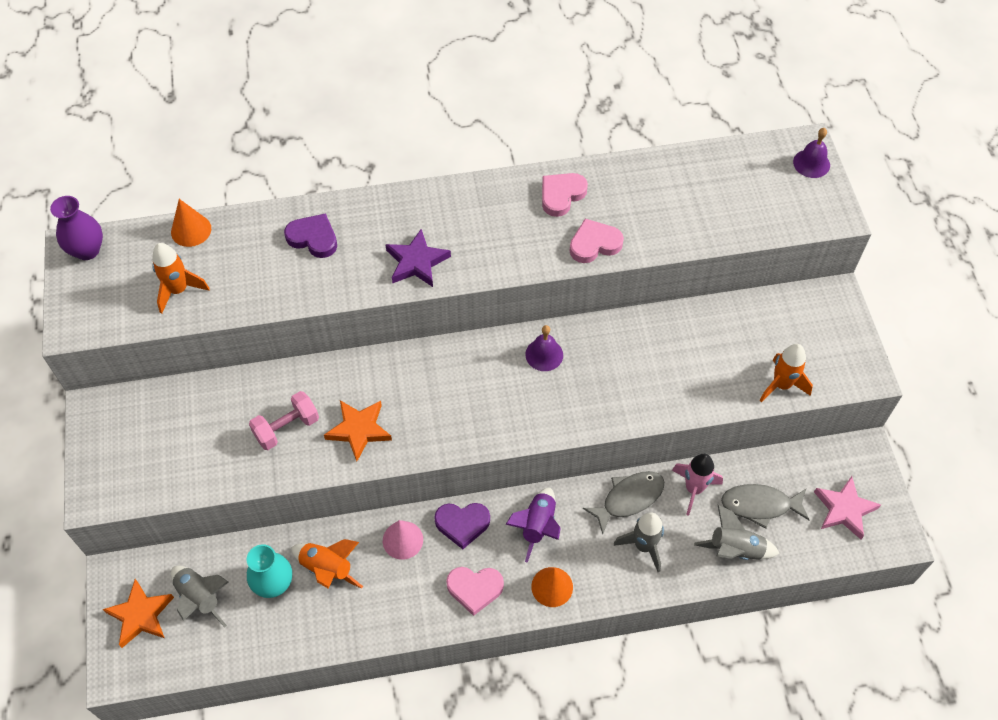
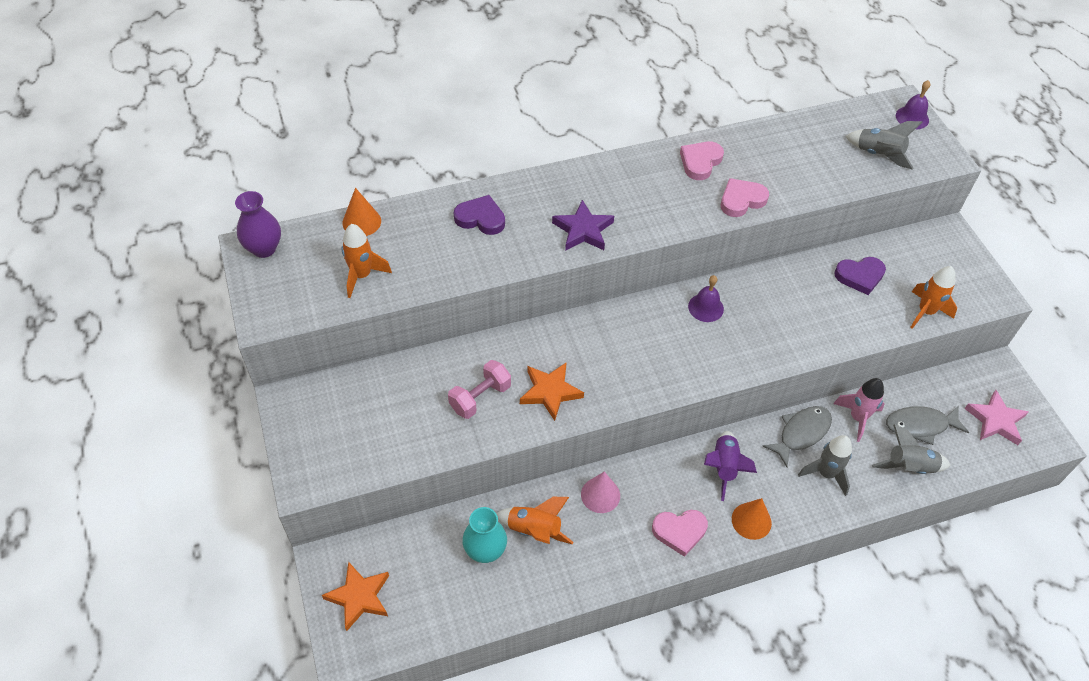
camera: 10 degrees left, 5 degrees down
(200, 598) = (415, 573): grey rocket -> grey rocket (878, 155)
(462, 524) = (653, 474): purple heart -> purple heart (860, 276)

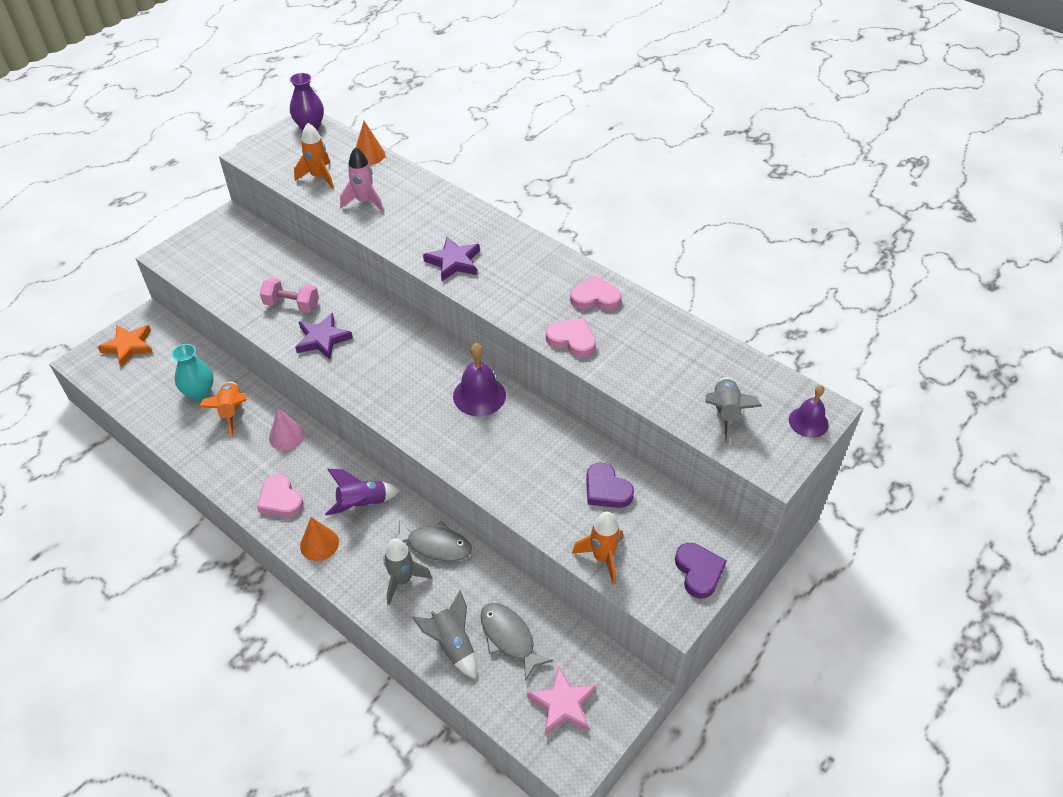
camera: 60 degrees right, 5 degrees down
(480, 218) = (420, 206): purple heart -> purple heart (699, 571)
(550, 392) = (322, 339): orange star -> purple star
(706, 307) = (479, 395): purple bell -> purple bell, size x1.50
(857, 418) = (482, 582): pink rocket -> pink rocket (364, 201)

